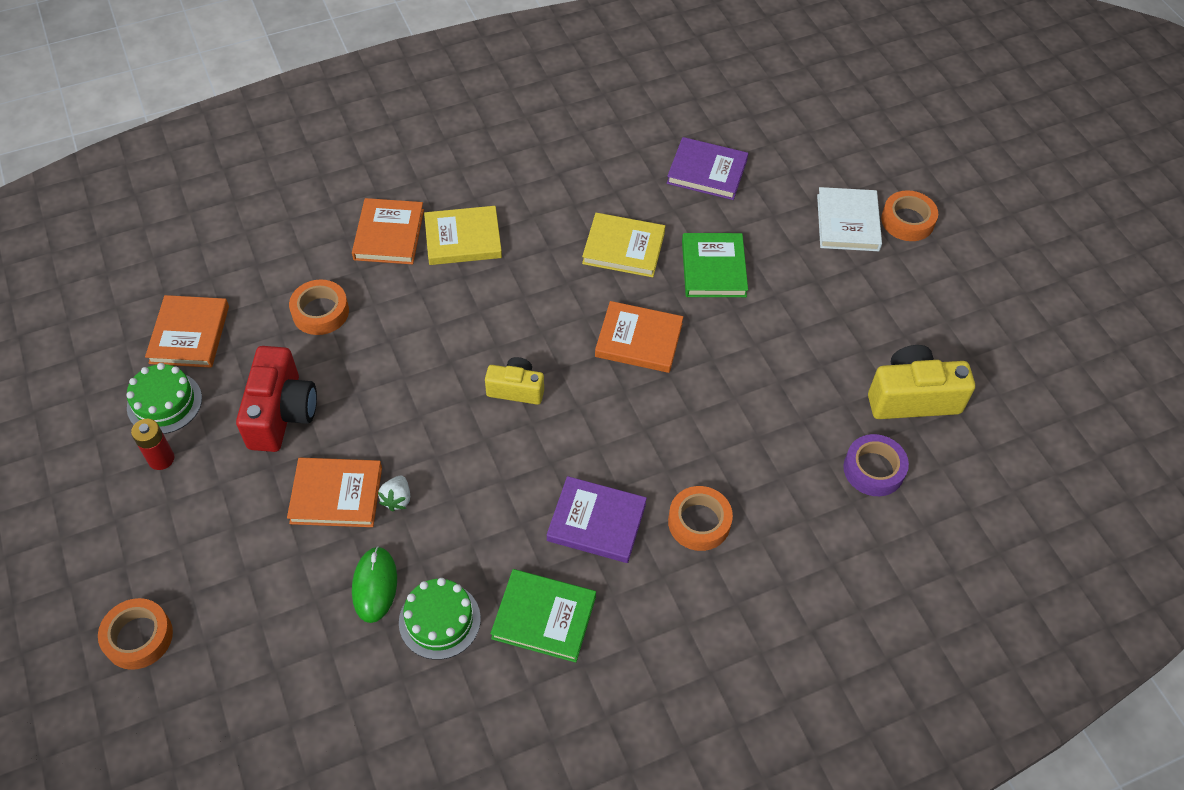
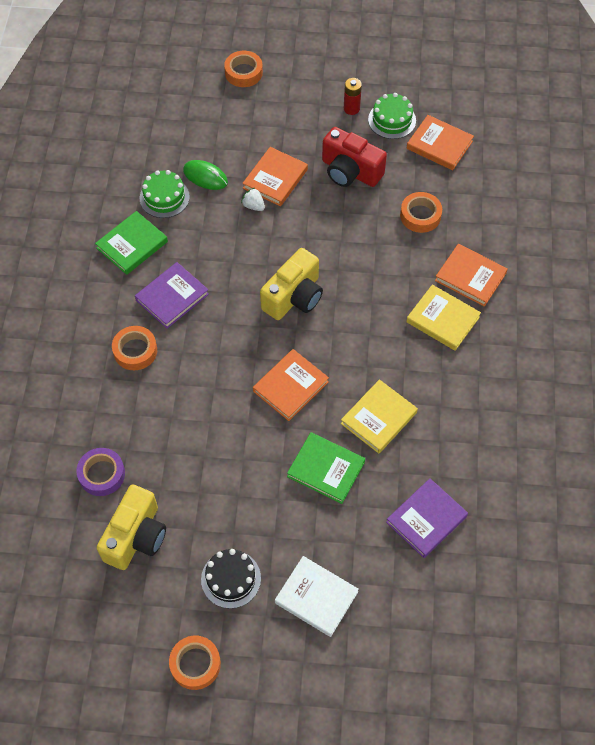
camera: 120 degrees right, 5 degrees up
(463, 239) = (442, 319): yellow book -> yellow book turned 75 degrees counterclockwise
(516, 389) = (294, 297): yellow camera -> yellow camera, size x1.64
(886, 295) = (231, 579): none -> black cake
(907, 221) = (292, 648): orange tape -> orange tape (195, 664)

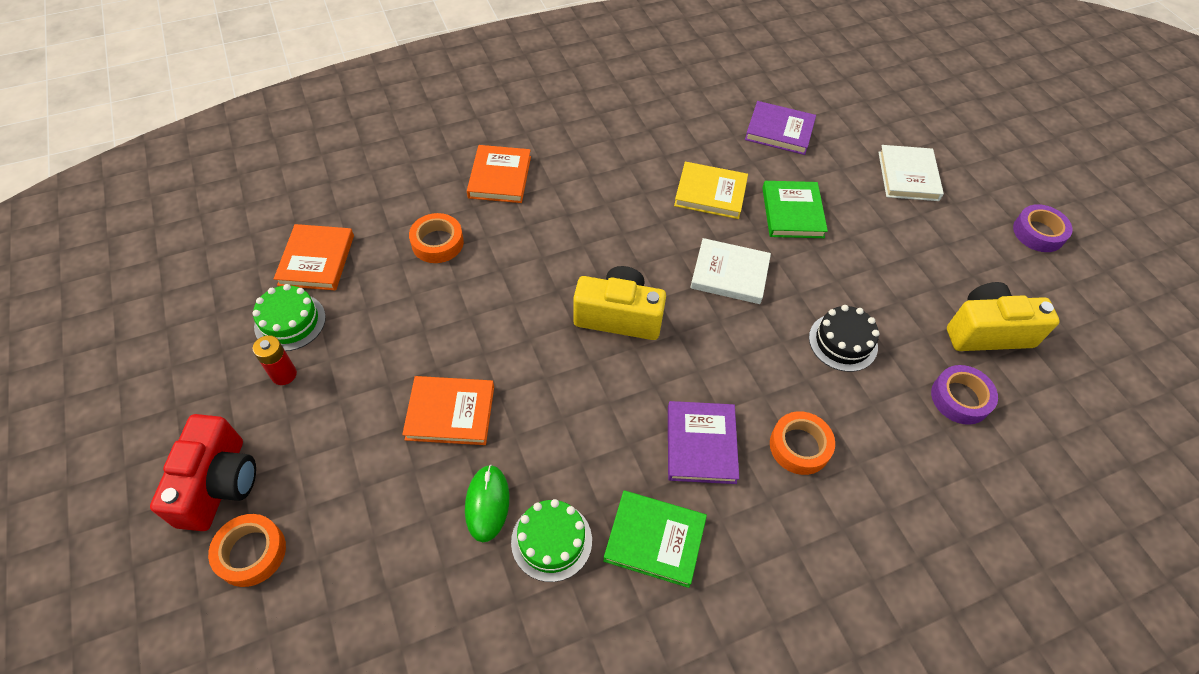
camera: 120 degrees left, 5 degrees down
(172, 297) = (701, 444): purple book -> purple book turned 75 degrees clockwise
(195, 664) = (1038, 233): orange tape -> purple tape
(231, 579) = (950, 239): black cake -> black cake (843, 342)
(253, 206) = (508, 418): white strawberry -> none
(290, 386) = (729, 274): orange book -> white book
(350, 171) = (399, 334): red camera -> red camera (219, 484)
(442, 319) = (566, 182): yellow book -> none

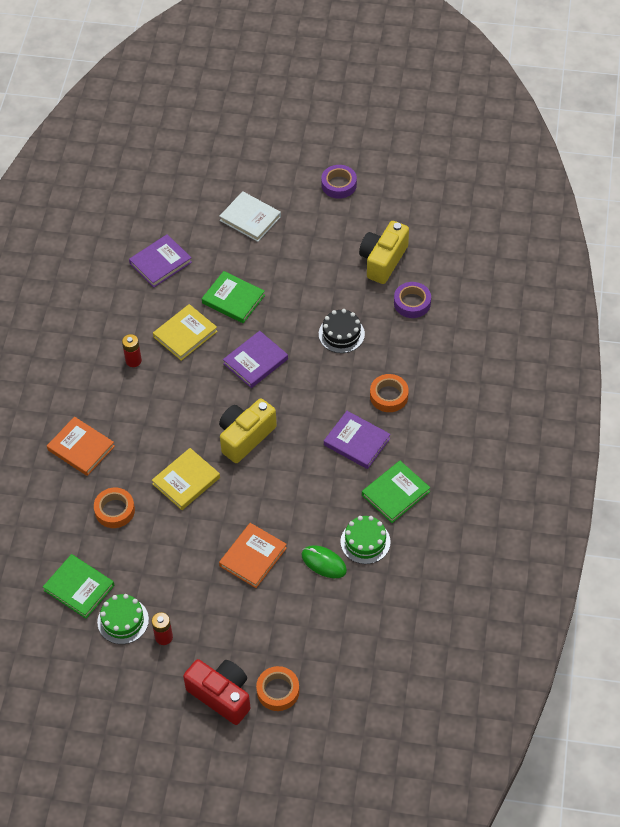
camera: 55 degrees left, 0 degrees up
(316, 260) = (79, 588): orange book -> green book
(518, 288) = (186, 481): none -> yellow book
(641, 167) = (133, 360): none -> red battery
(729, 274) = (255, 361): white book -> purple book

